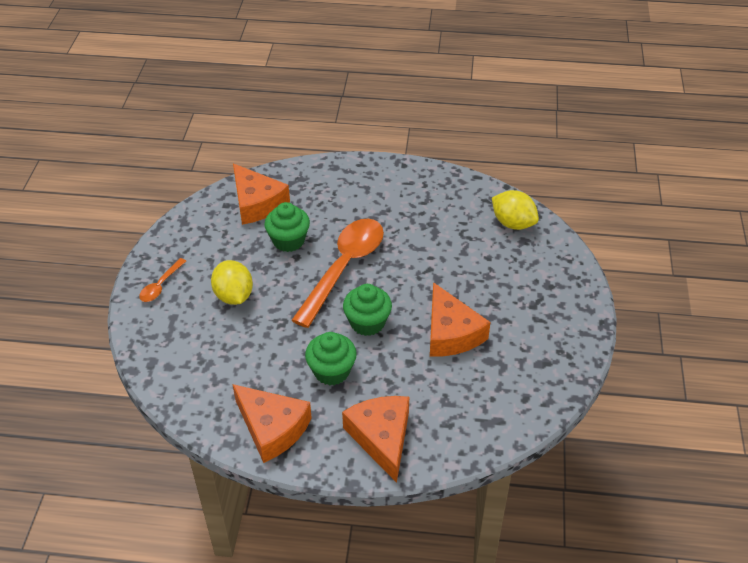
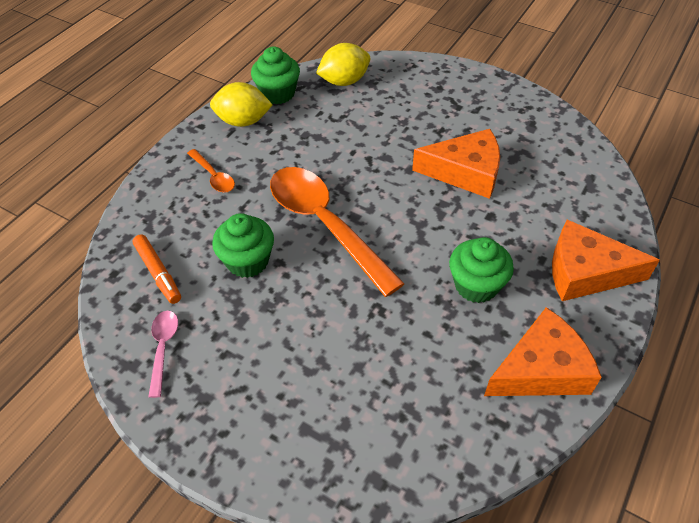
camera: 65 degrees left, 5 degrees up
(161, 285) = (236, 428): orange spoon -> orange spoon (213, 176)
(201, 230) = (163, 348): none -> pink spoon
(234, 296) = (307, 346): yellow lemon -> yellow lemon (243, 121)
(257, 203) = (158, 272): orange cheese -> orange marker
(367, 323) = (419, 231): green cupcake -> green cupcake (278, 93)

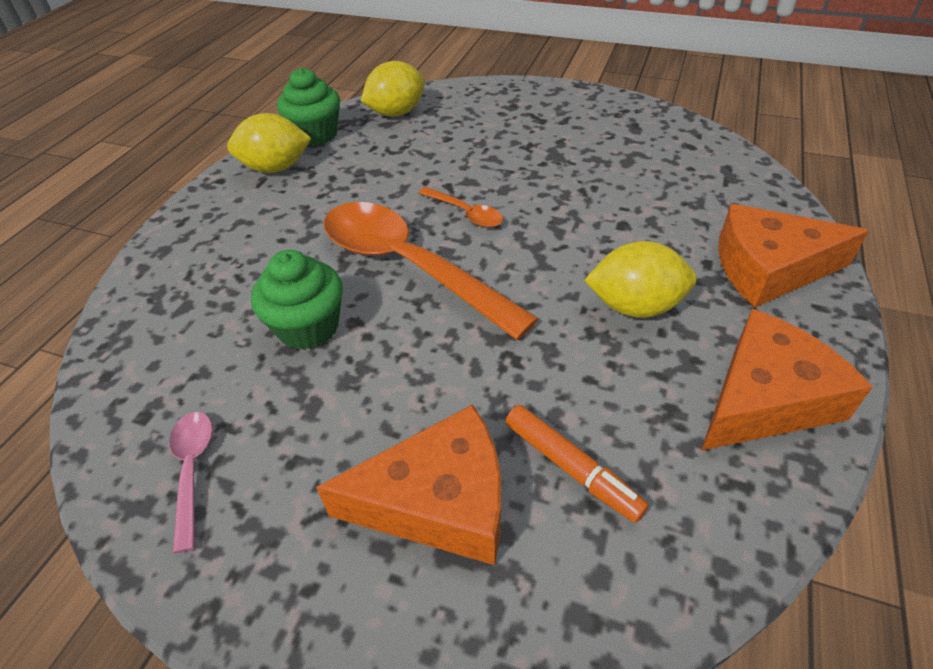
camera: 10 degrees left, 5 degrees down
(158, 272) = (175, 363): orange marker -> orange marker (571, 467)
(213, 176) = (244, 232): orange spoon -> orange spoon (465, 213)
(465, 172) = (574, 183): orange cheese -> orange cheese (439, 501)
(476, 285) = (635, 306): green cupcake -> yellow lemon

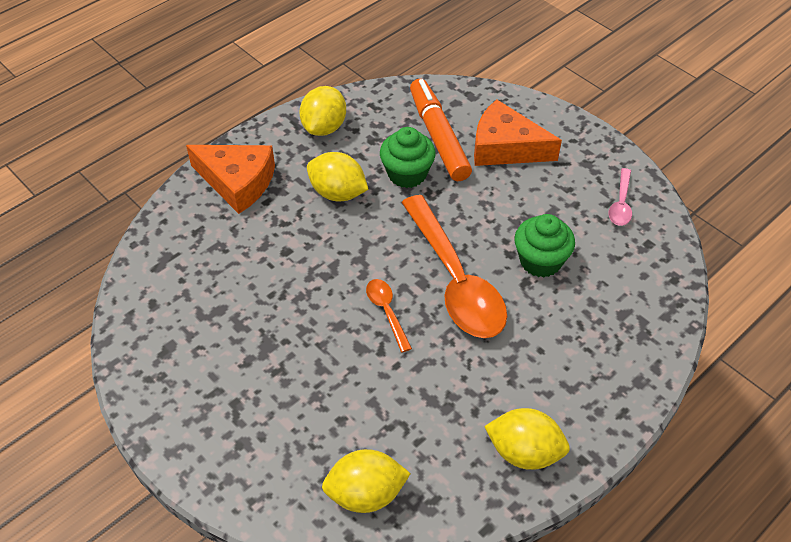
camera: 155 degrees left, 5 degrees up
(316, 135) = (467, 495): green cupcake -> green cupcake (407, 174)
(571, 467) = (438, 137): orange marker -> orange marker, size x1.67
(765, 398) = (324, 127): orange cheese -> yellow lemon

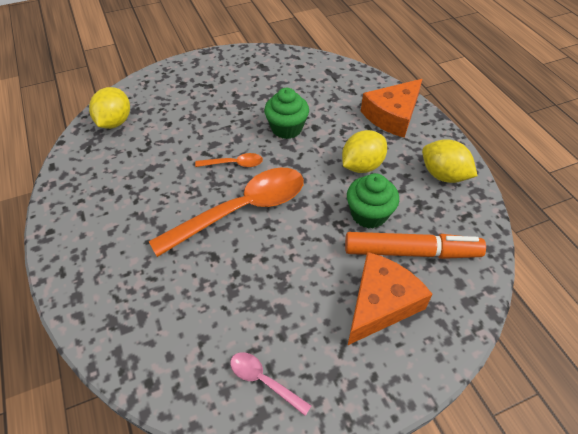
camera: 110 degrees right, 0 degrees up
(455, 280) = (241, 210): orange spoon -> orange spoon turned 150 degrees clockwise
(524, 452) = (80, 201): yellow lemon -> none
(540, 261) = (229, 276): green cupcake -> green cupcake (286, 128)

